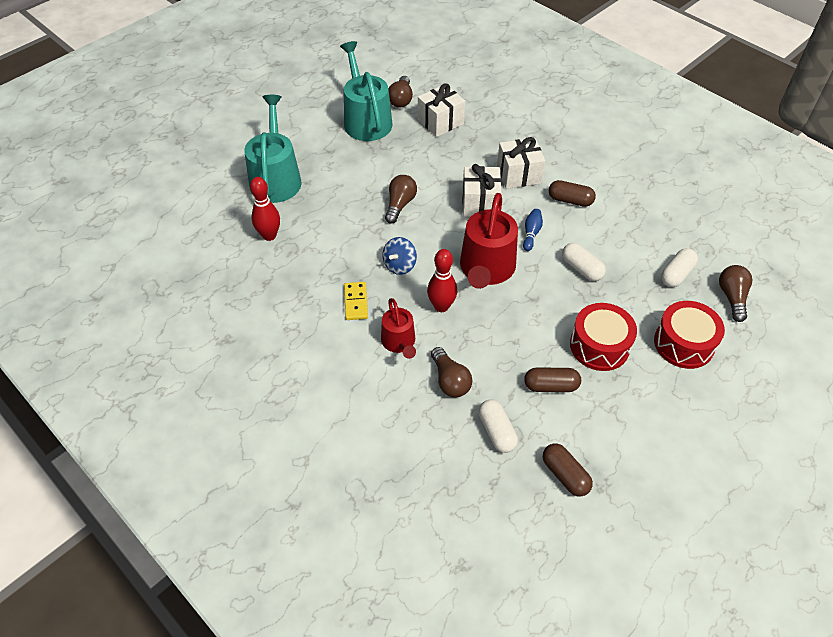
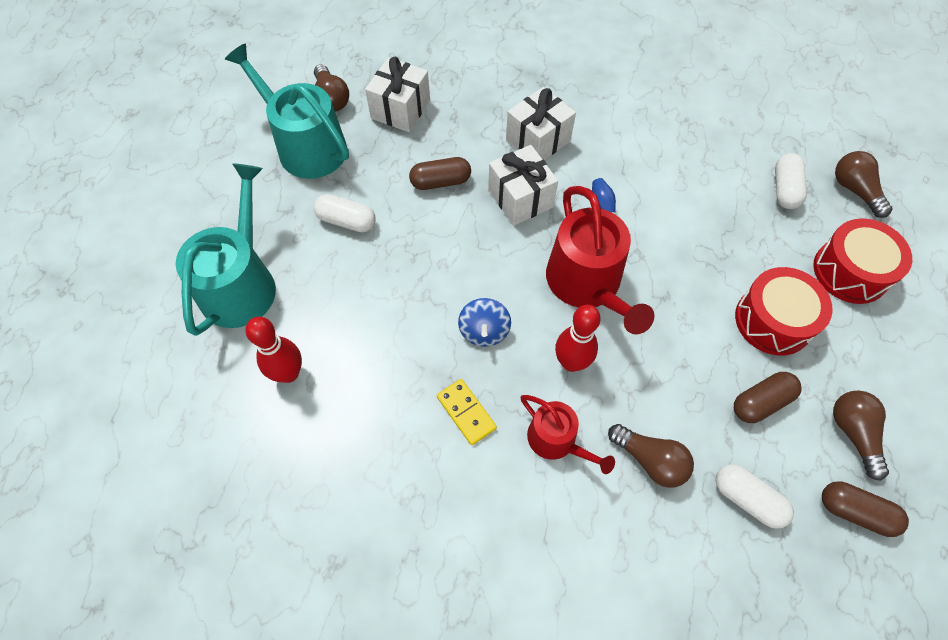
camera: 30 degrees left, 10 degrees up
(276, 178) = (241, 284): turquoise watering can -> turquoise watering can turned 45 degrees clockwise
(400, 205) = (428, 246): brown light bulb -> brown light bulb (853, 433)
(570, 200) = (616, 148): brown capsule -> brown capsule (440, 182)
(581, 268) = (687, 230): white capsule -> white capsule (347, 221)

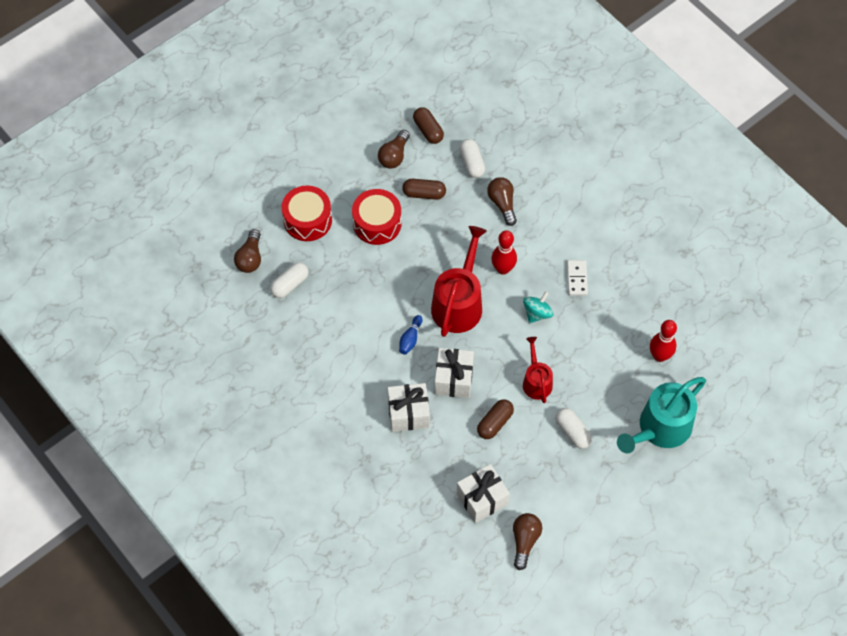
camera: 145 degrees left, 0 degrees up
(306, 146) = (566, 508): turquoise watering can -> none
(440, 182) = (495, 423): brown capsule -> brown capsule turned 75 degrees counterclockwise
(466, 412) = (577, 278): yellow domino -> white domino
(484, 331) = (537, 313): blue spinning top -> turquoise spinning top
(556, 440) = (541, 239): red watering can -> red watering can (536, 381)

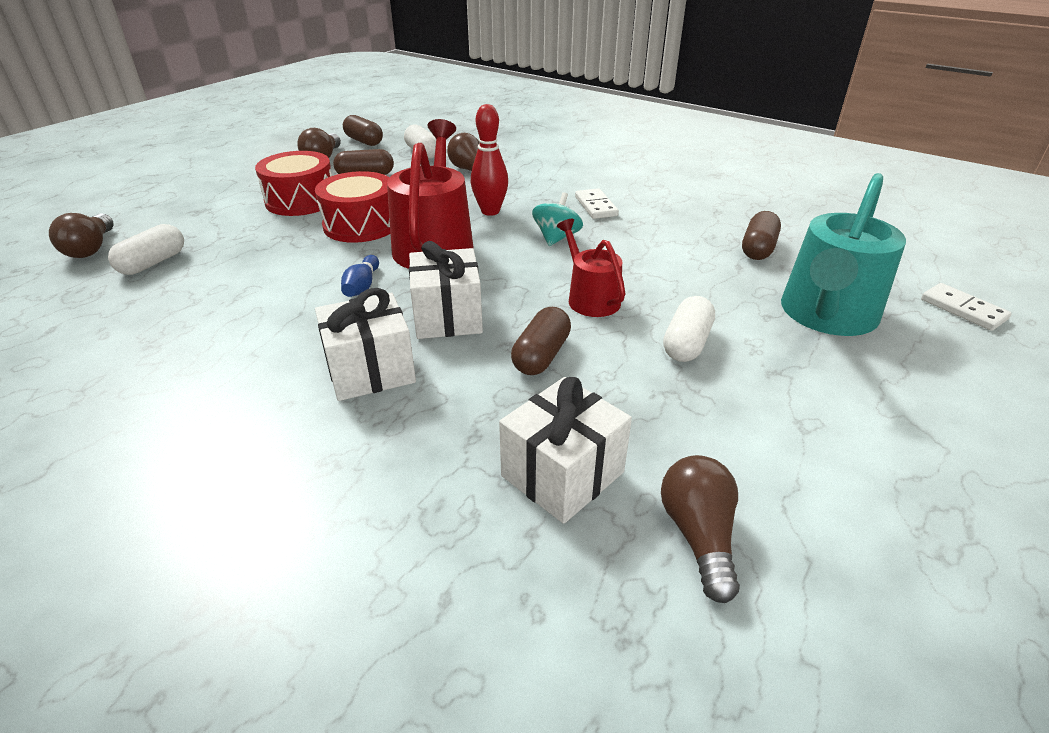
camera: 15 degrees left, 25 degrees down
(307, 220) = (196, 209): red drum -> red drum (361, 225)
(572, 432) = (686, 343): white capsule -> white capsule turned 75 degrees clockwise
(659, 356) = (758, 249): red bowling pin -> brown capsule
(740, 442) = (963, 309): none -> white domino

